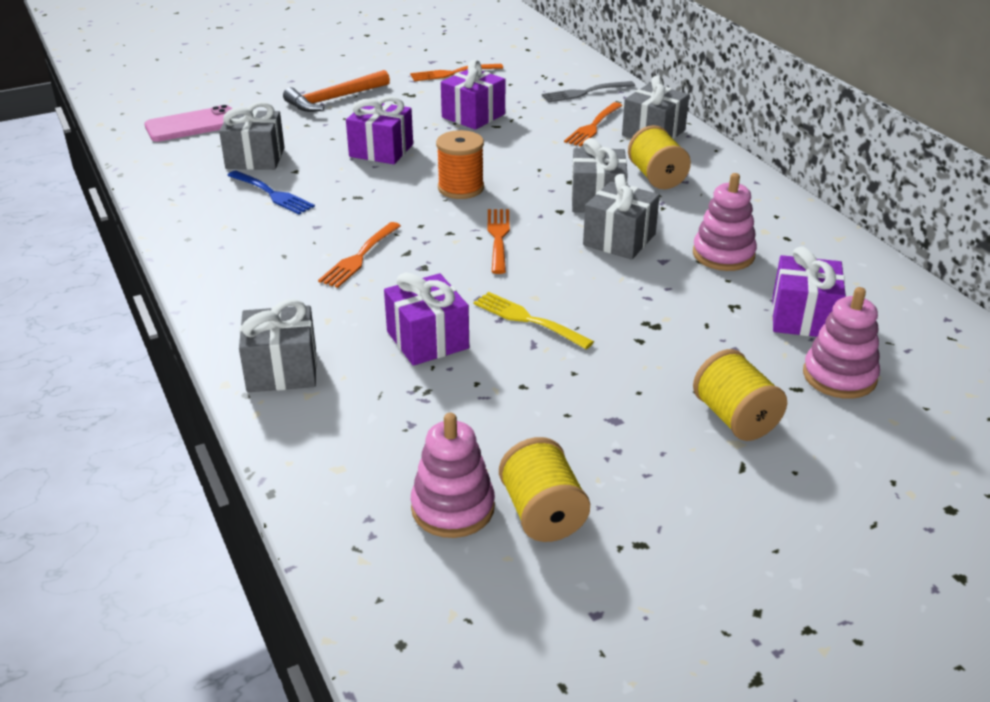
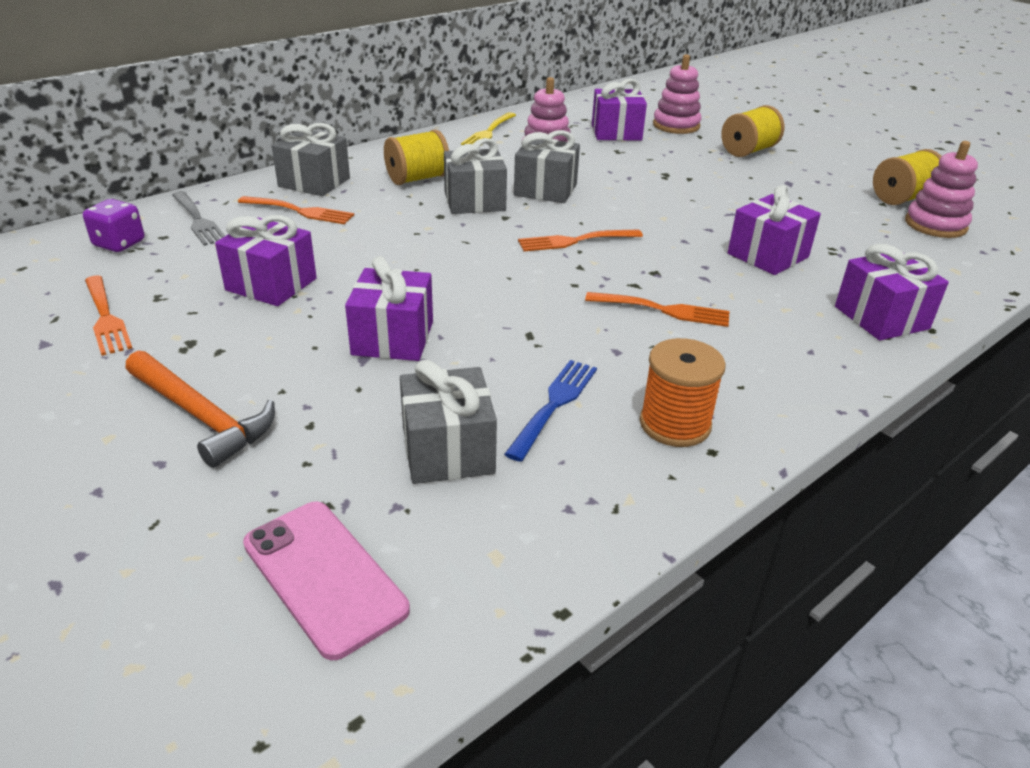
camera: 105 degrees left, 0 degrees up
(282, 370) = (881, 318): grey gift -> purple gift
(461, 188) = (479, 271): orange spool -> orange spool (675, 424)
(528, 319) = (699, 217): yellow fork -> yellow fork (488, 132)
(553, 71) = (119, 244): none -> purple dice

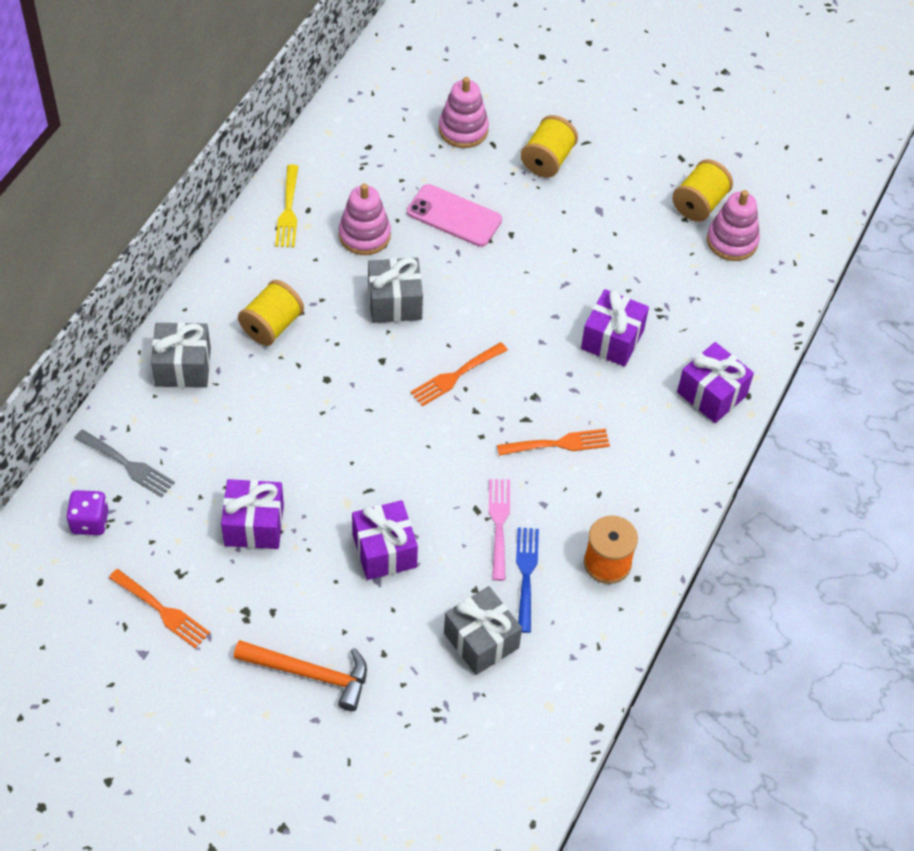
camera: 25 degrees left, 20 degrees up
(300, 211) = (204, 418): orange fork -> none
(324, 576) = (466, 755): pink phone -> pink phone (454, 216)
(474, 201) = (343, 345): grey gift -> none
(548, 353) = (499, 524): none -> pink fork
(616, 132) = (411, 166): purple gift -> none

